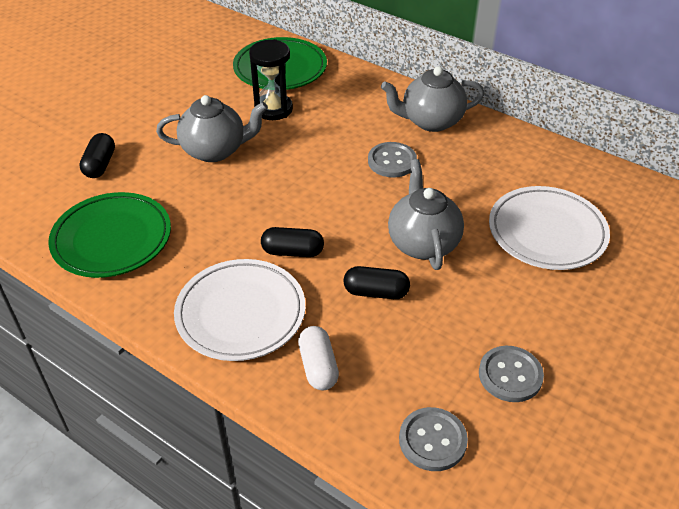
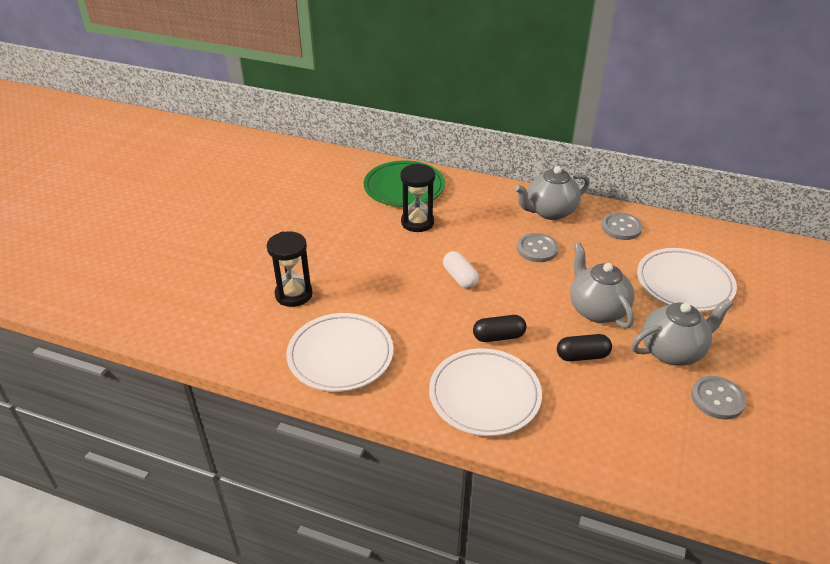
camera: 15 degrees left, 5 degrees down
(100, 165) = (293, 294): black capsule -> black hourglass
(112, 239) = (340, 356): green plate -> white plate
(215, 150) = (387, 265): grey teapot -> grey teapot (672, 351)
(318, 367) = (570, 425): white capsule -> white capsule (460, 278)
(432, 440) = (688, 462): grey button -> grey button (621, 227)

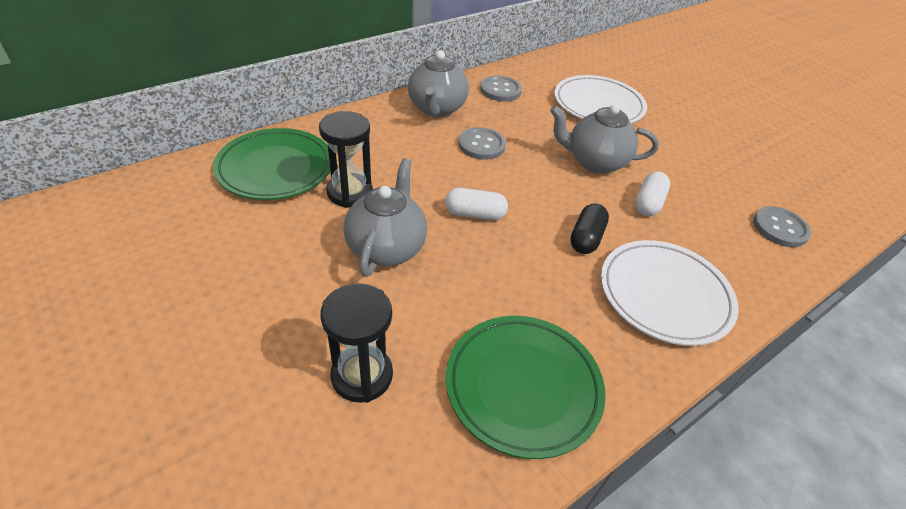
camera: 60 degrees left, 5 degrees up
(340, 356) = (523, 386): white plate -> green plate
(582, 356) = (648, 203): black capsule -> white capsule
(672, 351) = (673, 155): grey teapot -> grey teapot (386, 247)
(717, 399) = (738, 167): grey button -> grey button (780, 228)

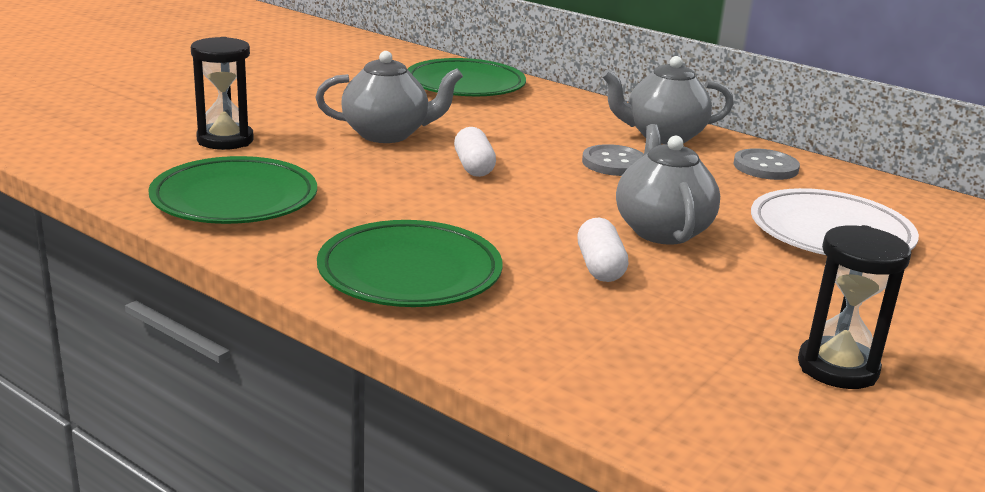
camera: 75 degrees right, 20 degrees down
(350, 193) = (456, 114): black hourglass -> black hourglass (837, 368)
(586, 238) = (483, 226): black capsule -> none
(648, 203) = (600, 267): white capsule -> white capsule turned 75 degrees clockwise
(664, 295) = (410, 272): white plate -> green plate
(780, 228) = (646, 379): grey button -> none

